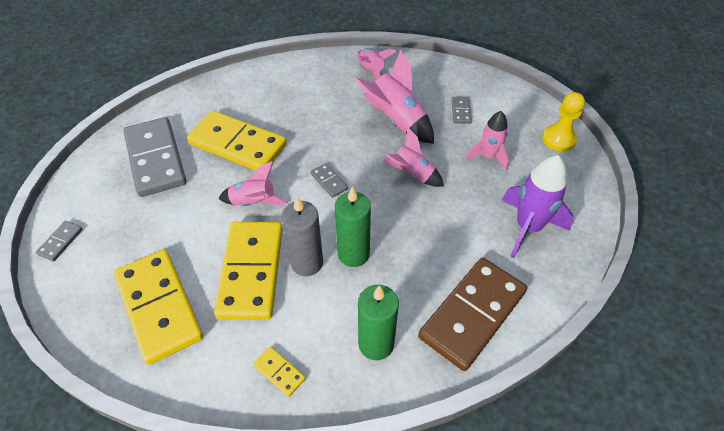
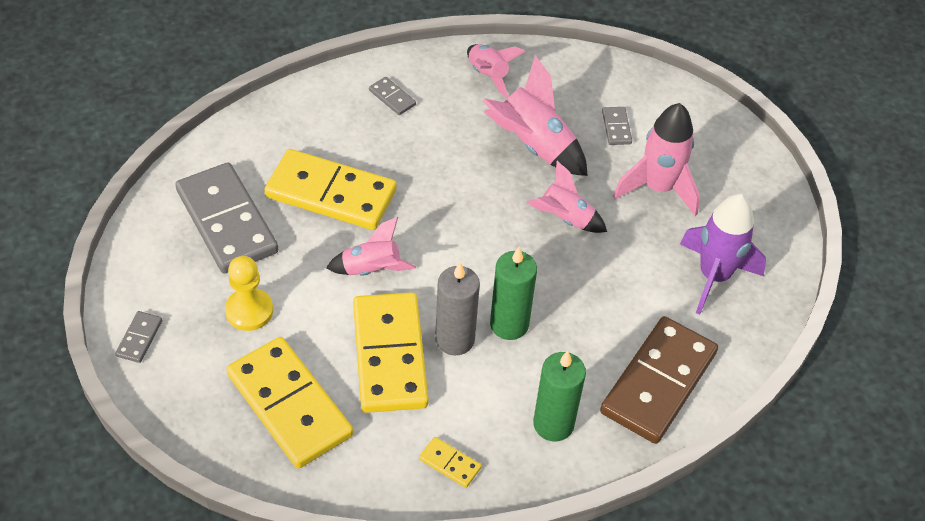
camera: 10 degrees left, 0 degrees up
(329, 181) = (461, 236): grey domino -> grey domino (392, 98)
(488, 157) = (658, 188): pink rocket -> pink rocket, size x1.56
(558, 139) = (744, 158): yellow pawn -> yellow pawn (249, 311)

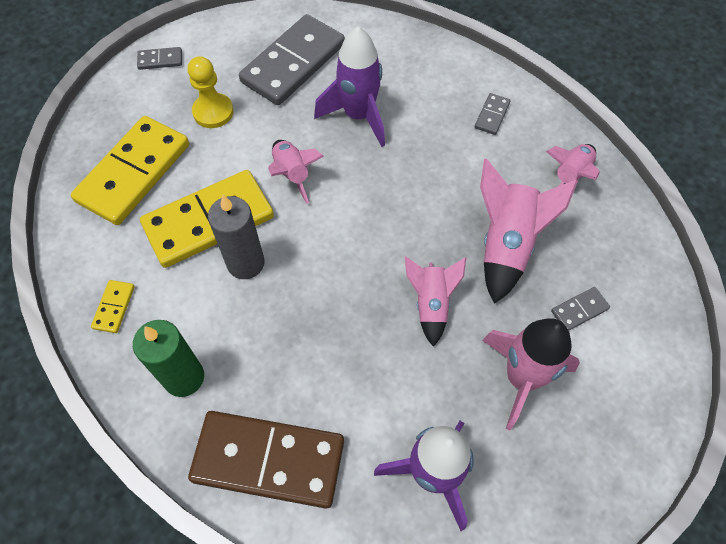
camera: 70 degrees right, 10 degrees up
(331, 193) = (358, 116): yellow domino -> purple rocket
(509, 324) = (281, 300): green candle -> none

